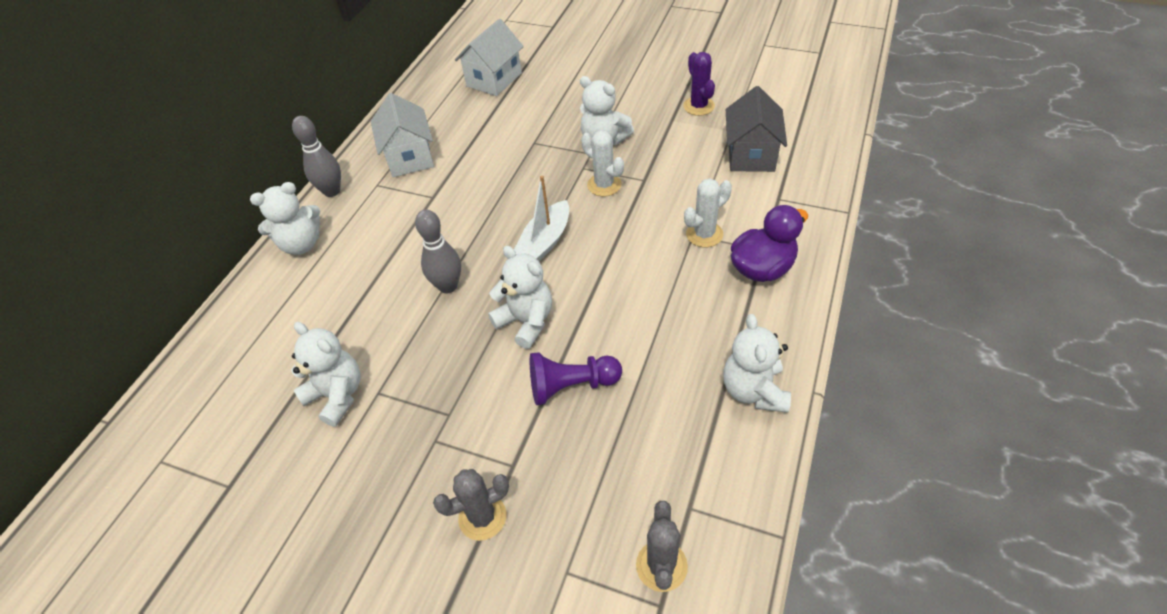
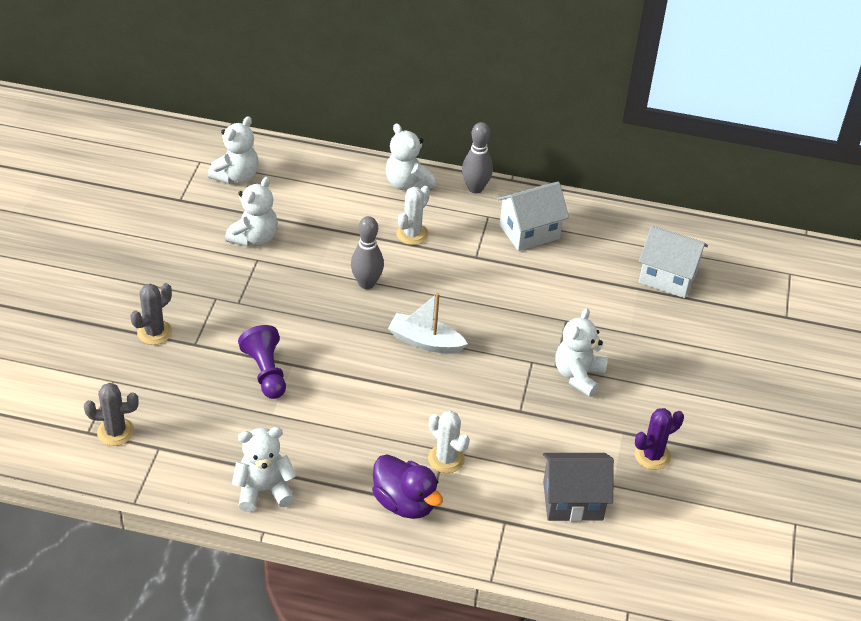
camera: 75 degrees right, 5 degrees down
(482, 517) = (154, 332): grey cactus -> grey cactus turned 75 degrees clockwise
(526, 321) = (330, 338): white teddy bear -> white teddy bear (236, 176)
(604, 185) = (508, 379): white cactus -> white cactus (412, 234)

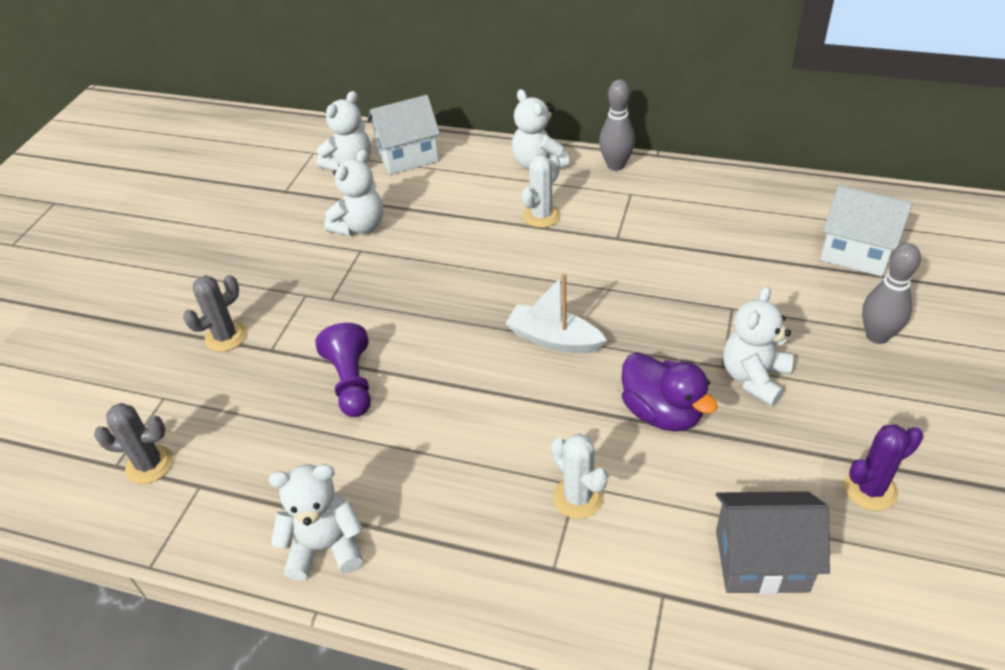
camera: 10 degrees right, 0 degrees up
(366, 283) = (485, 272): grey bowling pin -> grey bowling pin (877, 336)
(404, 503) = (518, 565): purple duck -> purple duck (662, 413)
(529, 232) = (680, 208): white house -> white house (408, 156)

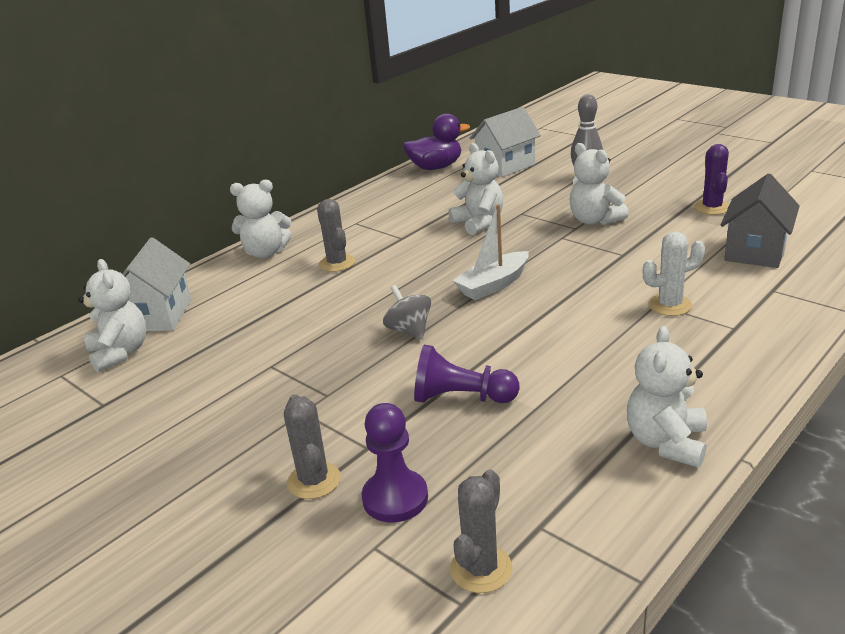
camera: 65 degrees left, 15 degrees down
(215, 389) = (395, 498): none -> purple pawn
(360, 226) = (233, 360): white teddy bear -> white teddy bear (479, 223)
(444, 310) = (409, 330): none -> grey spinning top
(542, 216) = (337, 263): white cactus -> grey cactus
(615, 165) = (313, 222): grey bowling pin -> none
(662, 413) = (605, 257): purple duck -> purple duck (436, 167)

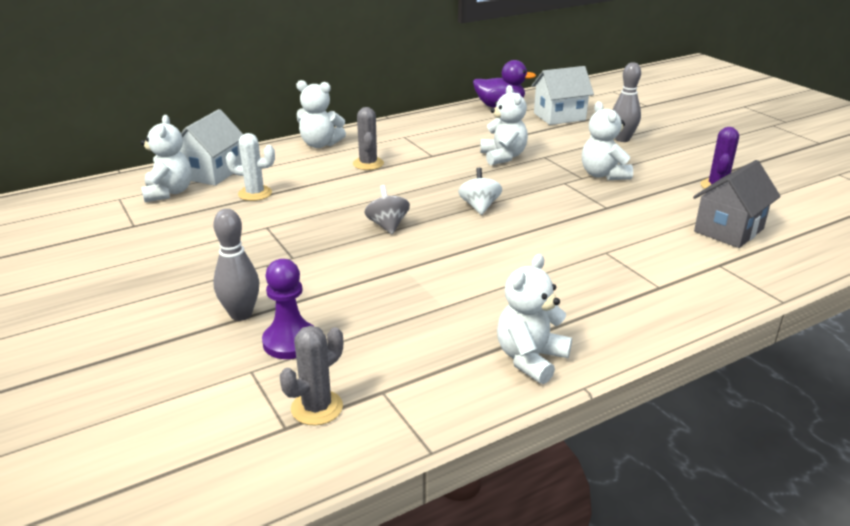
camera: 15 degrees right, 0 degrees up
(314, 481) = (241, 314): grey cactus -> grey bowling pin
(461, 398) = (391, 284): purple pawn -> none
(493, 285) = (479, 207): white boat -> white spinning top
(670, 305) = (616, 256): white cactus -> white cactus (255, 193)

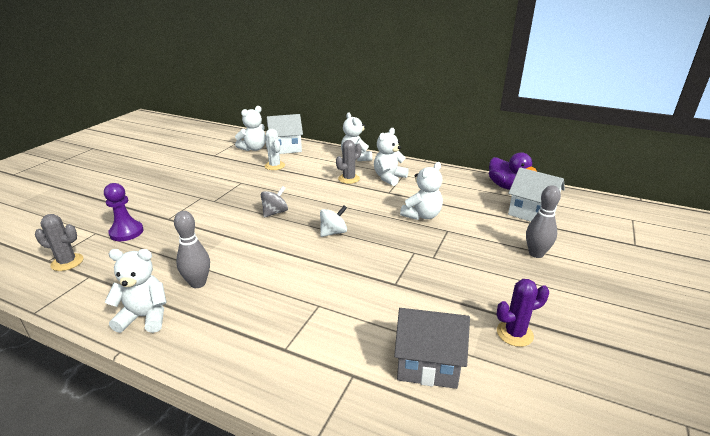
camera: 55 degrees right, 0 degrees up
(241, 314) = (146, 210): grey bowling pin -> grey bowling pin (198, 283)
(603, 175) = (451, 265): white teddy bear -> white teddy bear (389, 178)

